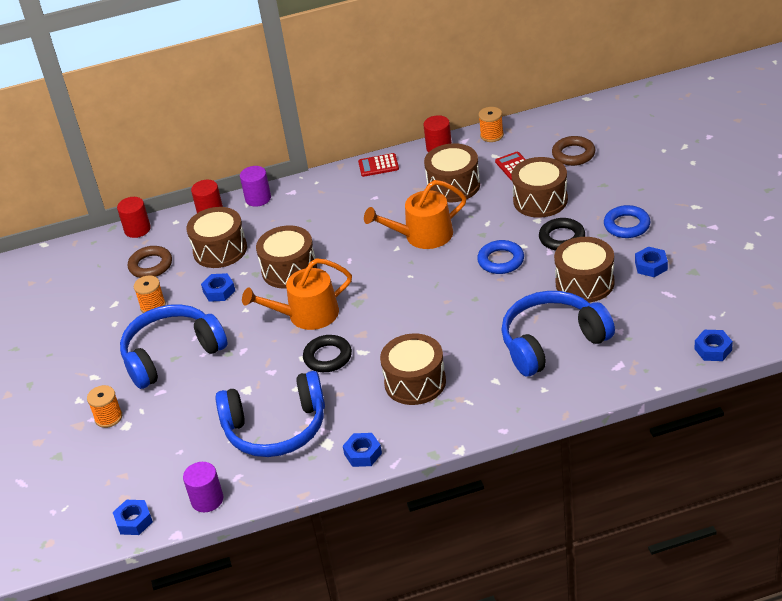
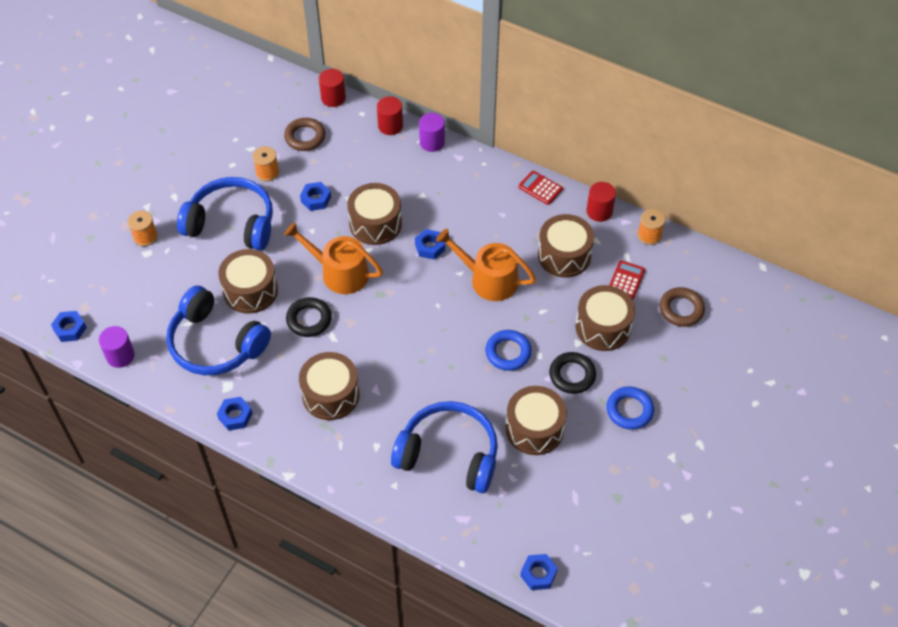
camera: 40 degrees right, 15 degrees up
(220, 250) = (357, 164): brown drum -> brown drum (250, 290)
(651, 266) = (596, 462): blue nut -> blue nut (430, 247)

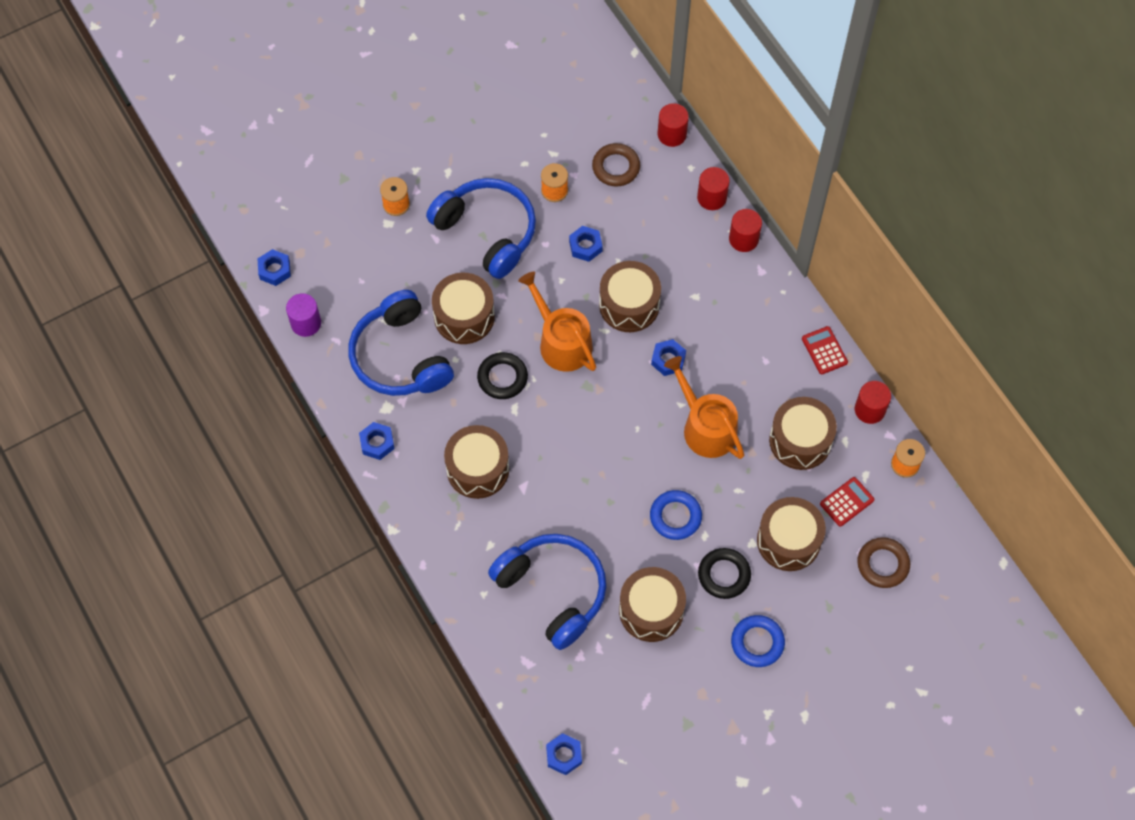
camera: 30 degrees right, 10 degrees up
(432, 142) = (743, 239): purple cylinder -> red cylinder

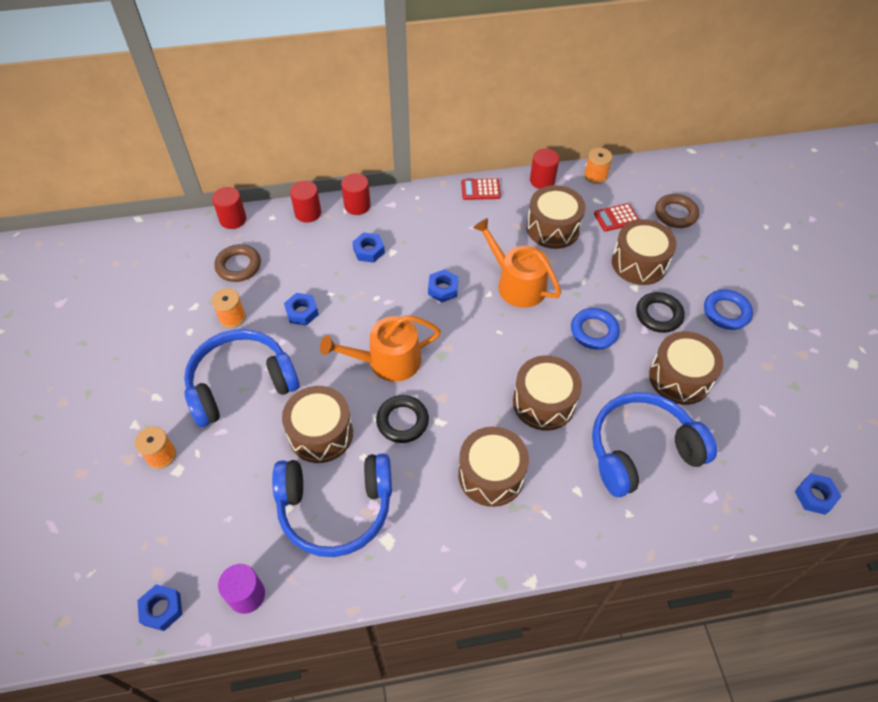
camera: 70 degrees left, 10 degrees down
(377, 443) = (425, 564): blue nut -> blue nut (368, 251)
(629, 305) = (377, 299): brown drum -> brown drum (544, 402)
(705, 427) = (516, 284): orange watering can -> orange watering can turned 60 degrees clockwise
(847, 502) = (616, 218): red calculator -> red calculator turned 90 degrees counterclockwise

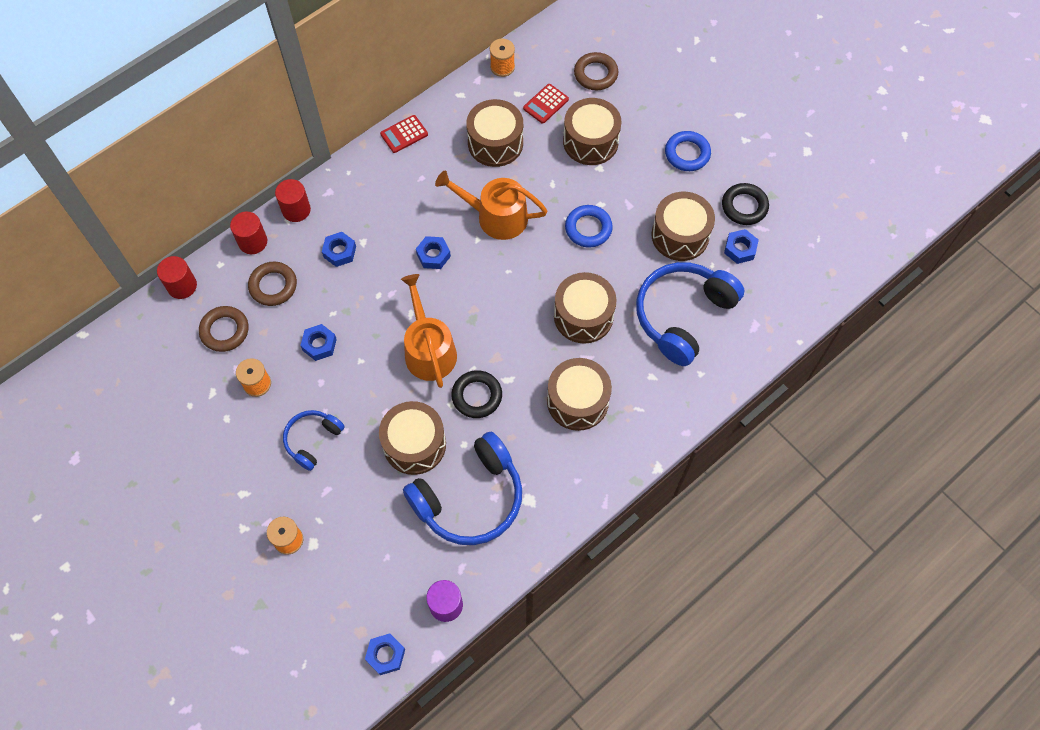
camera: 30 degrees left, 10 degrees up
(241, 384) = (312, 440): blue headphones -> blue headphones, size x0.54
(299, 251) = (273, 286): none -> brown ring
(387, 361) = (429, 349): orange watering can -> orange watering can turned 120 degrees clockwise
(542, 180) = (456, 96): red cylinder -> none
(658, 315) = (633, 185): black ring -> black ring (744, 206)
(814, 496) = (828, 283): blue nut -> blue nut (740, 249)

